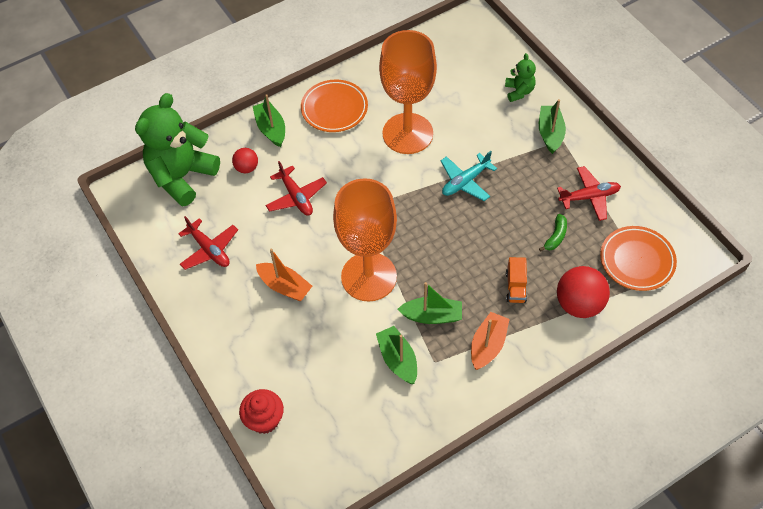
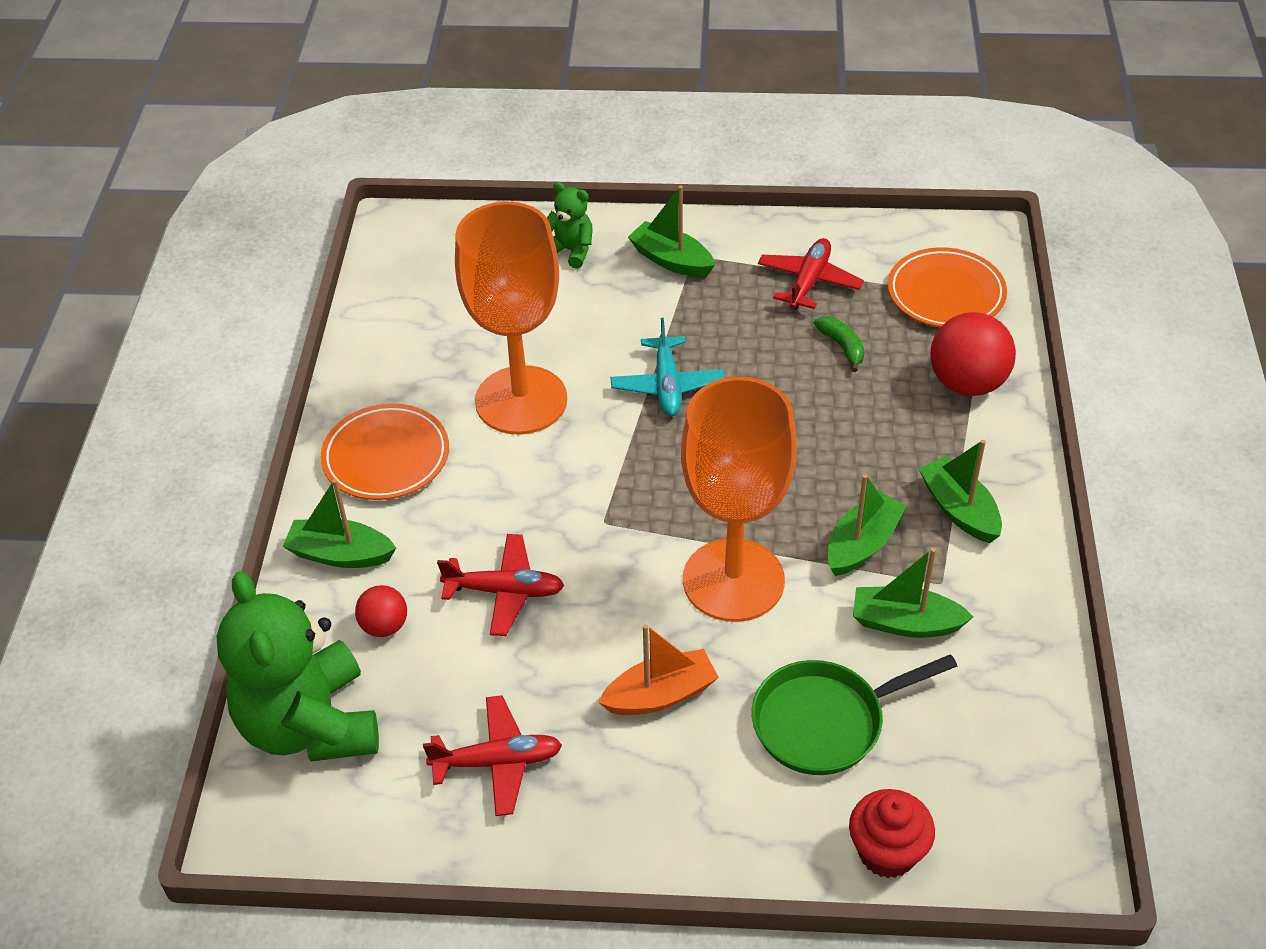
camera: 55 degrees left, 10 degrees down
(316, 357) = (825, 722): none -> green pan
(488, 345) = (959, 509): orange boat -> green boat
(515, 287) = (888, 429): orange truck -> none

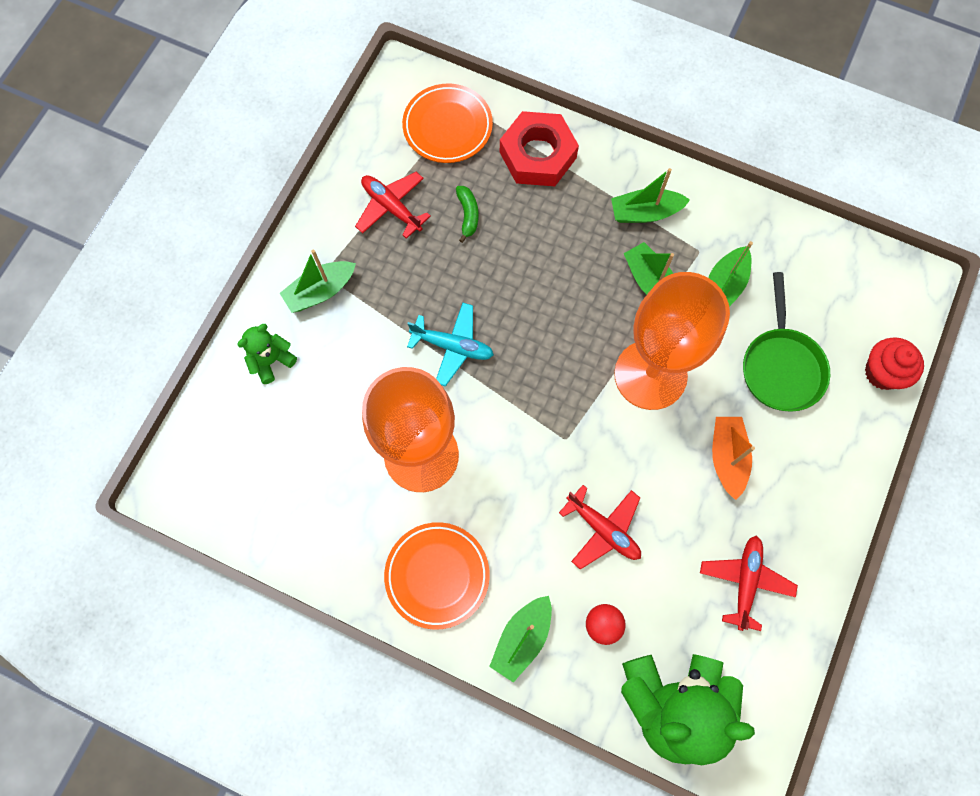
camera: 70 degrees left, 25 degrees up
(505, 591) = (603, 529): red plane -> red plane turned 105 degrees clockwise
(842, 347) = (468, 215): green banana -> green banana turned 90 degrees clockwise
(967, 383) = (538, 155): red ball -> red nut

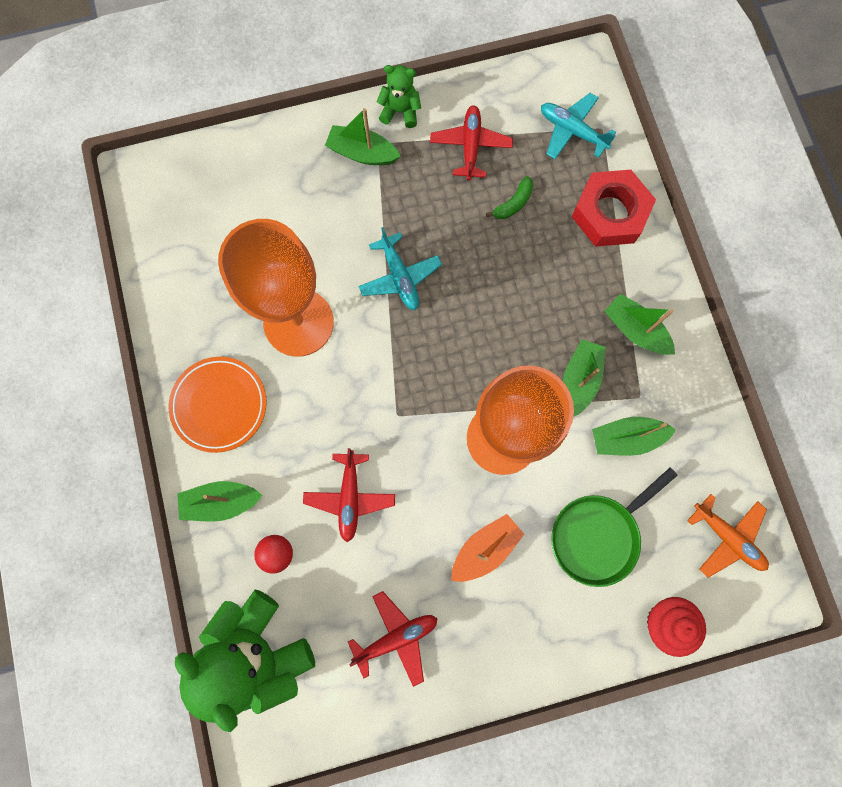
camera: 50 degrees right, 5 degrees up
(271, 360) = (282, 164): green teddy bear -> green teddy bear (400, 111)
(447, 127) = (572, 131): orange plate -> turquoise plane
(852, 279) = (727, 537): none -> orange plane

